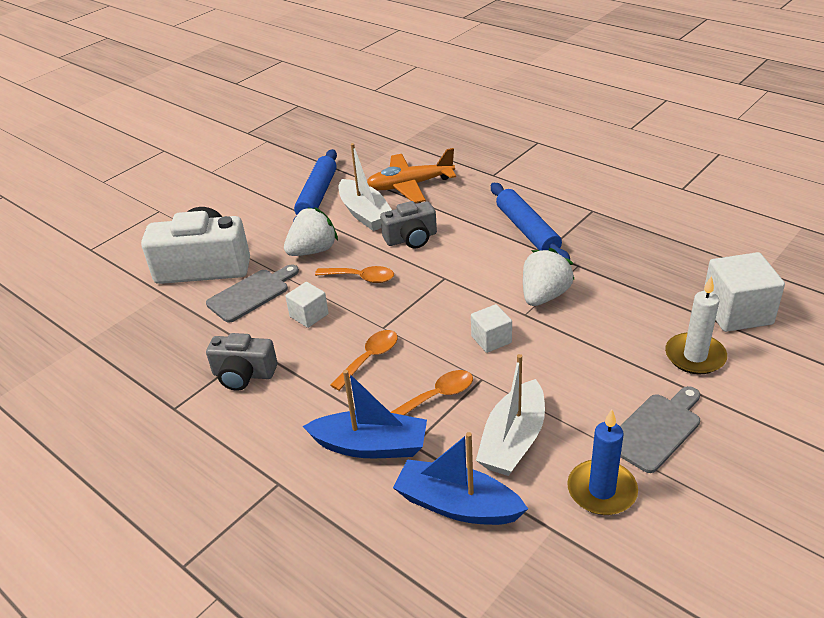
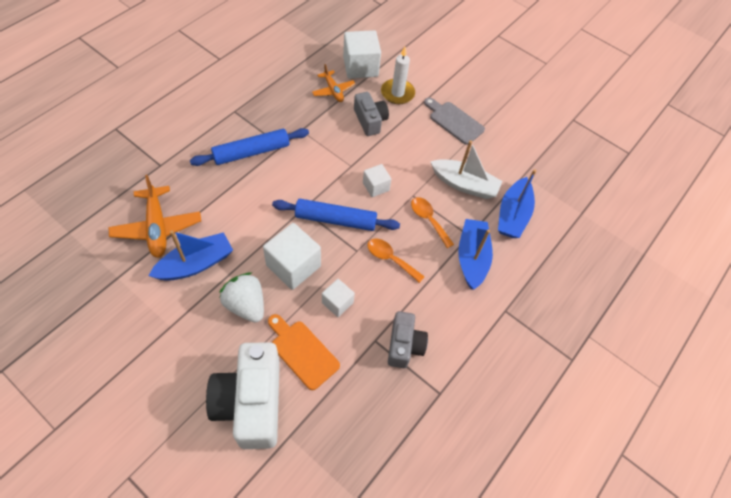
camera: 100 degrees left, 20 degrees up
(251, 294) = (302, 352): grey cutting board -> orange cutting board
(317, 196) = (149, 307): blue rolling pin -> blue rolling pin (335, 220)
(361, 278) = (293, 266): orange spoon -> white cube
(365, 214) = (196, 264): white boat -> blue boat
(411, 238) = (244, 229): grey camera -> grey camera (370, 120)
(544, 296) = (333, 153): white strawberry -> none
(602, 490) = (497, 151): blue candle -> none
(668, 288) = (333, 90): none -> orange plane

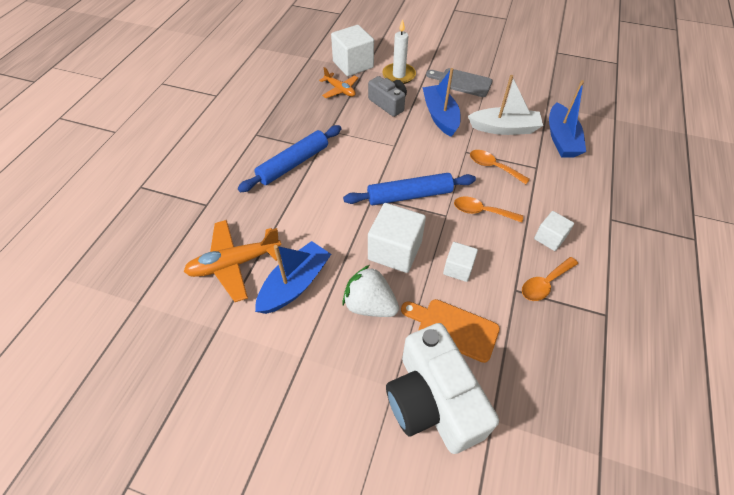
camera: 15 degrees left, 5 degrees down
(157, 227) = (234, 264): orange plane -> orange plane turned 105 degrees clockwise
(375, 186) = (428, 155): white cube -> white cube (549, 238)
(404, 345) = (545, 283): grey camera -> orange spoon
(472, 258) = (552, 185): blue boat -> blue boat (440, 116)

